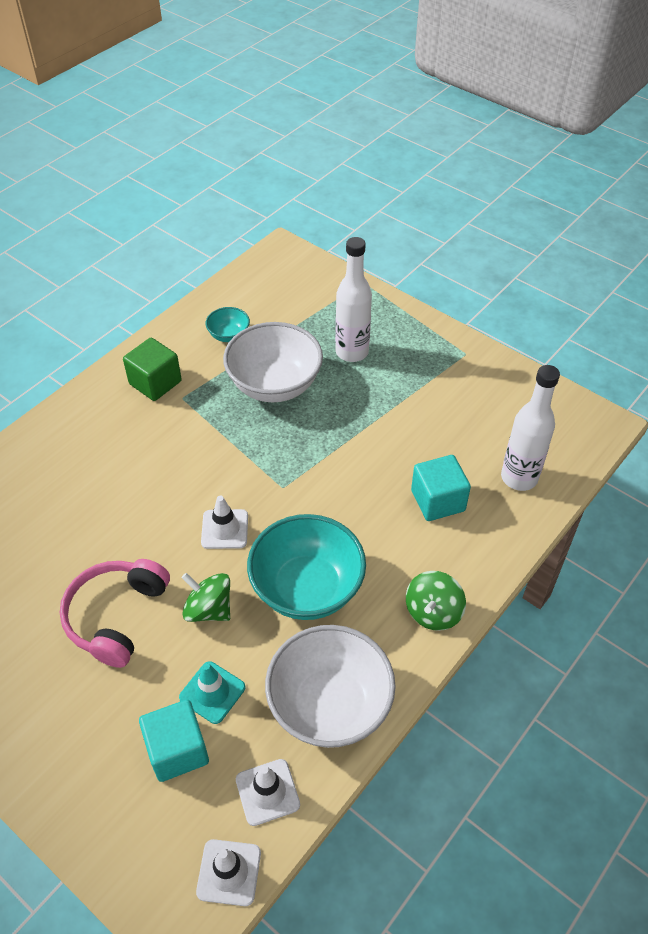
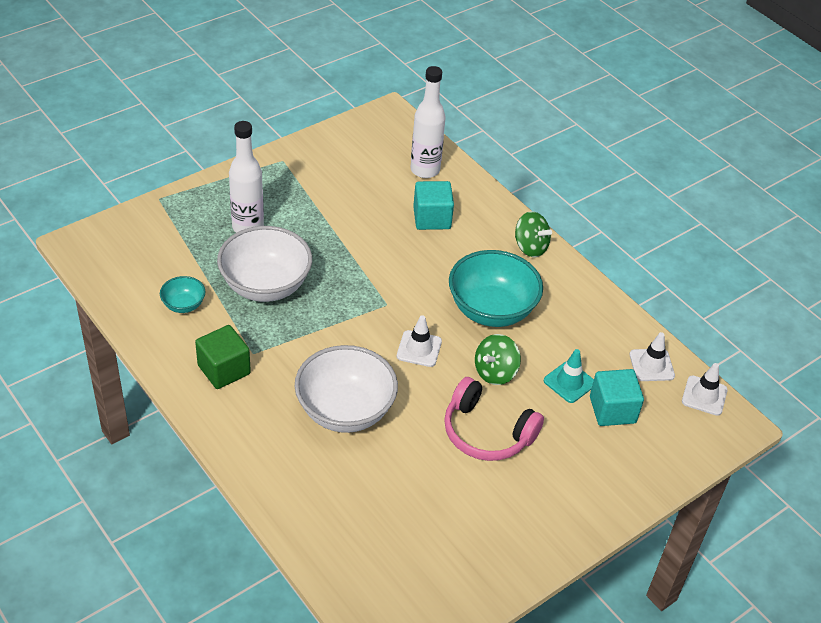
camera: 80 degrees left, 5 degrees down
(329, 705) = (592, 319): white bowl -> white bowl (345, 411)

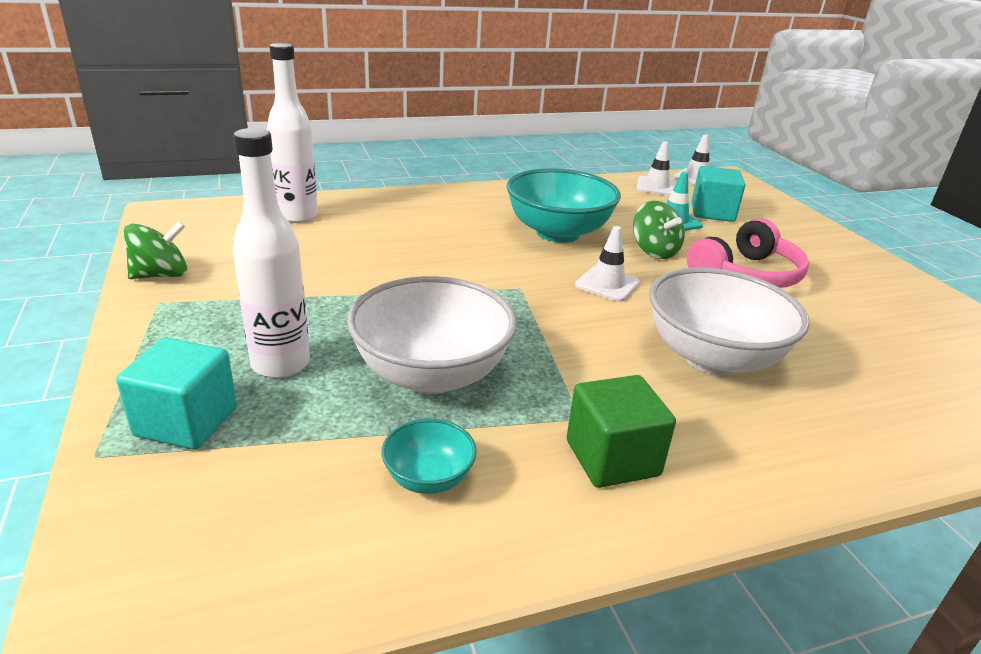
camera: 70 degrees left, 15 degrees down
(432, 218) = (386, 230): turquoise cube -> turquoise cube (186, 421)
(530, 247) = (472, 196): green spinning top -> green spinning top (161, 275)

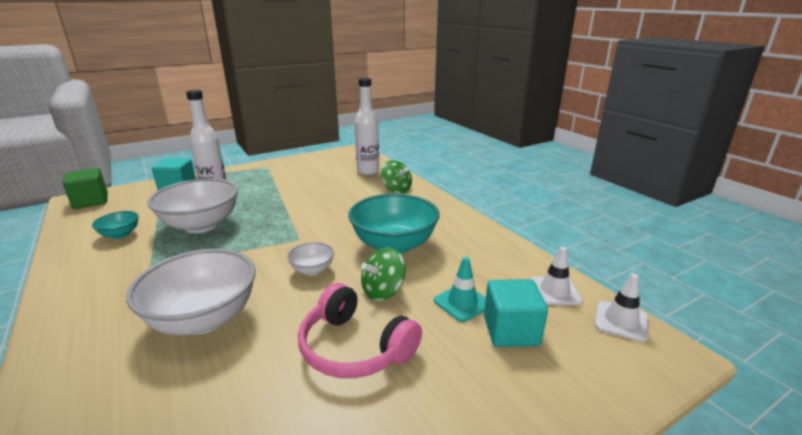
camera: 80 degrees right, 5 degrees down
(161, 275) = (291, 162): green spinning top -> green spinning top (396, 189)
(607, 284) = (312, 270): white traffic cone -> white bowl
(612, 458) = (110, 279): green cube -> green cube (91, 201)

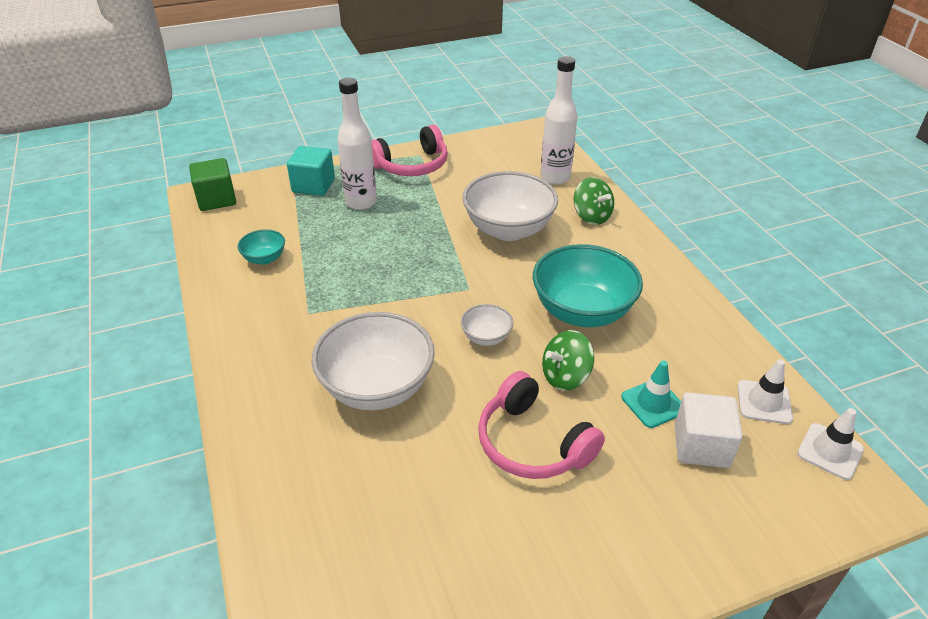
camera: 10 degrees right, 15 degrees up
(201, 225) = (352, 253): white bowl -> white bowl (508, 229)
(260, 172) = (412, 165): none -> pink headphones
(511, 331) = (701, 446): turquoise cube -> white cube

